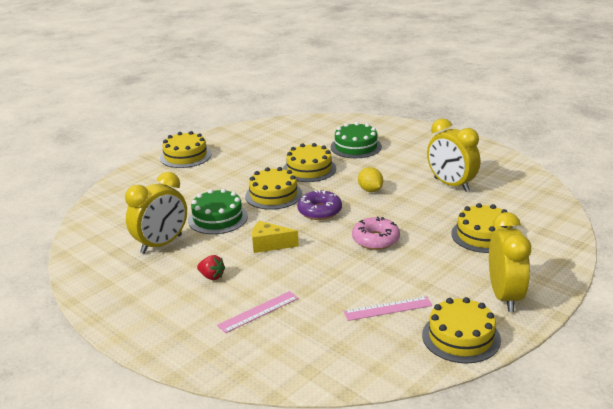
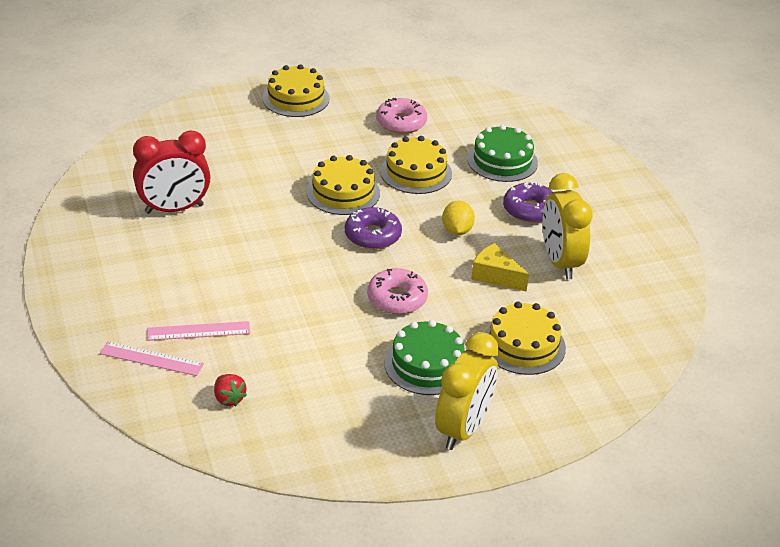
camera: 25 degrees right, 10 degrees up
(161, 244) = (174, 209): yellow clock -> red clock
(212, 276) = (189, 270): red strawberry -> red strawberry (229, 399)
(217, 218) = (257, 199): green cake -> green cake (427, 364)
(269, 245) = (280, 256): yellow cheese -> yellow cheese (495, 276)
(270, 147) = (401, 122): none -> pink donut
(388, 308) = (327, 386): pink ruler -> pink ruler (151, 359)
(401, 165) = (530, 210): none -> purple donut
(461, 337) = (367, 451): yellow cake -> none

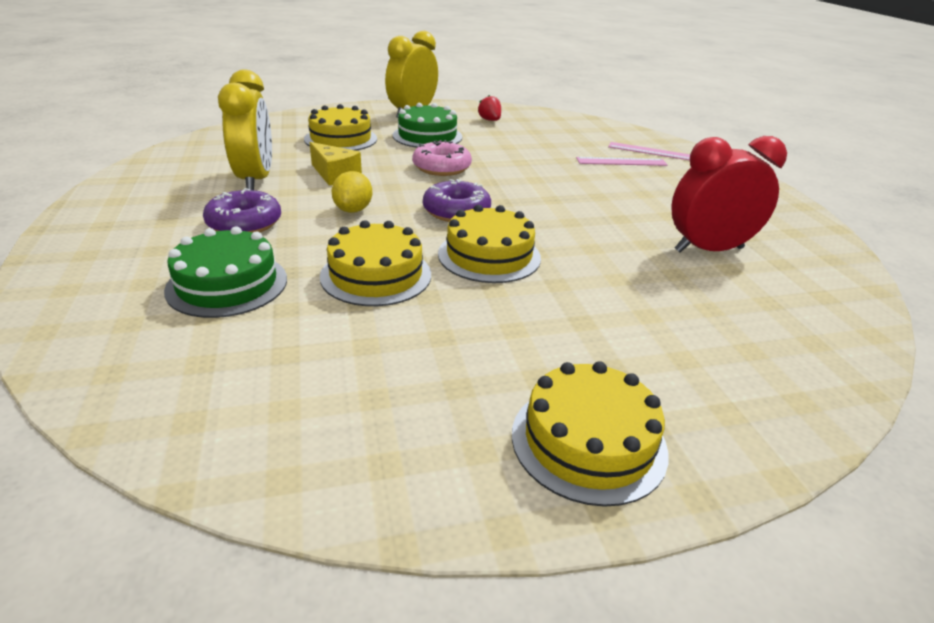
camera: 175 degrees left, 5 degrees down
(229, 399) = (581, 133): red strawberry -> red strawberry (490, 120)
(401, 122) = (367, 364): pink donut -> none

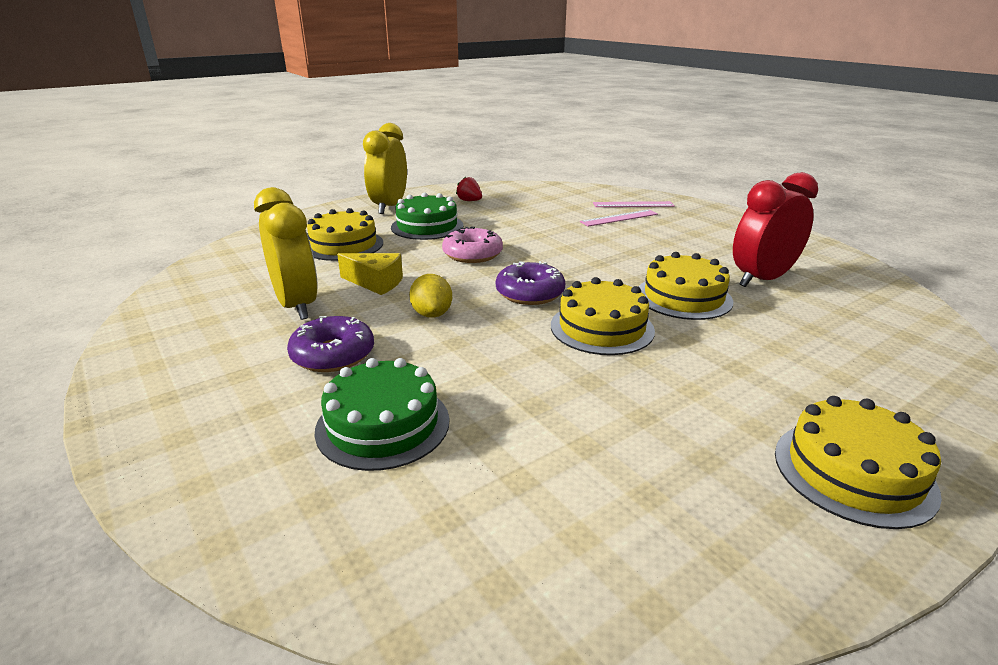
camera: 20 degrees left, 5 degrees down
(376, 275) = (522, 373): yellow cake -> yellow cake (683, 297)

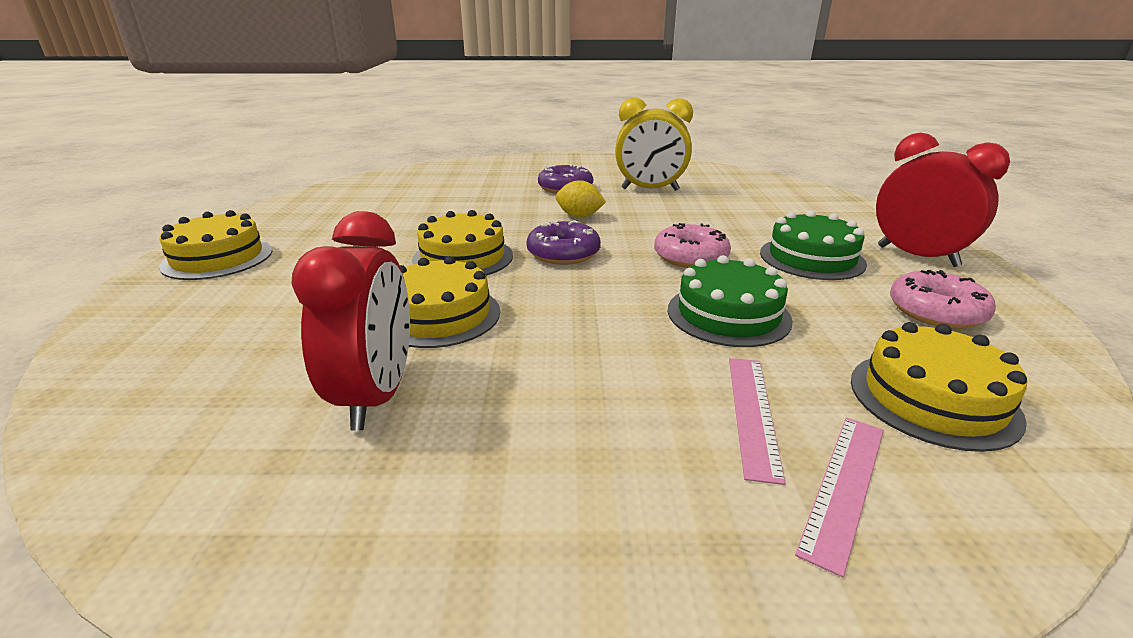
camera: 125 degrees right, 0 degrees up
(343, 245) = (773, 216): yellow cake -> yellow cake (933, 398)
(376, 283) = (663, 212): yellow cheese -> none
(383, 424) = (479, 187): green cake -> green cake (728, 314)
(389, 207) = (917, 256): yellow clock -> red clock
(469, 201) = (936, 311): red strawberry -> pink donut

